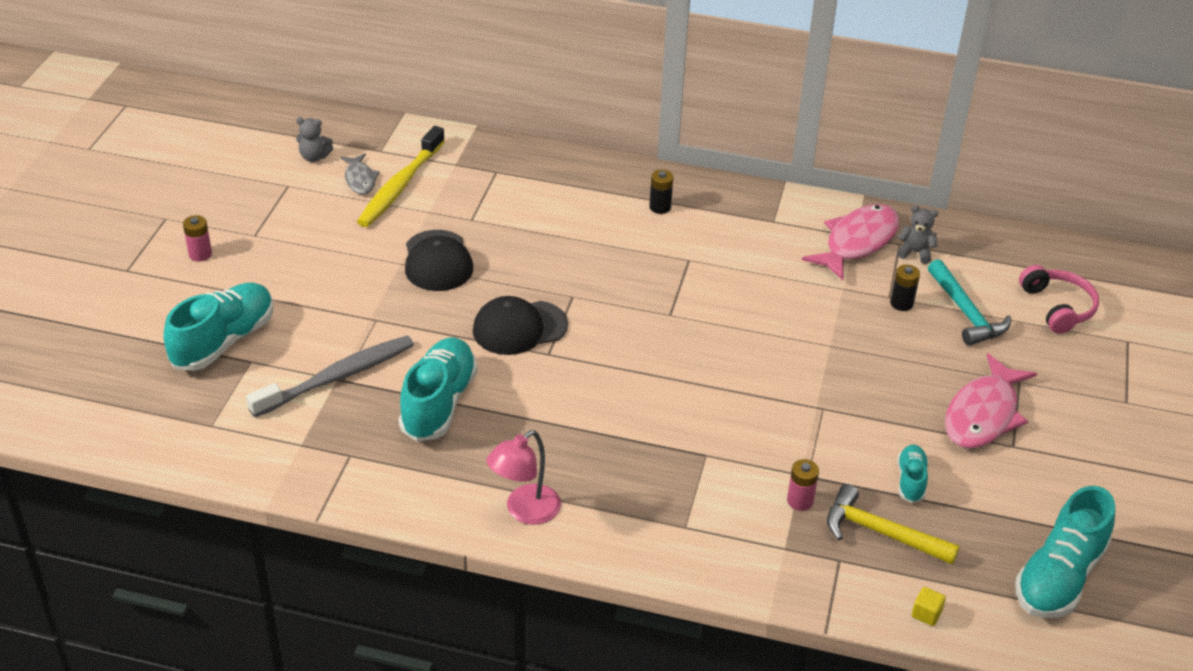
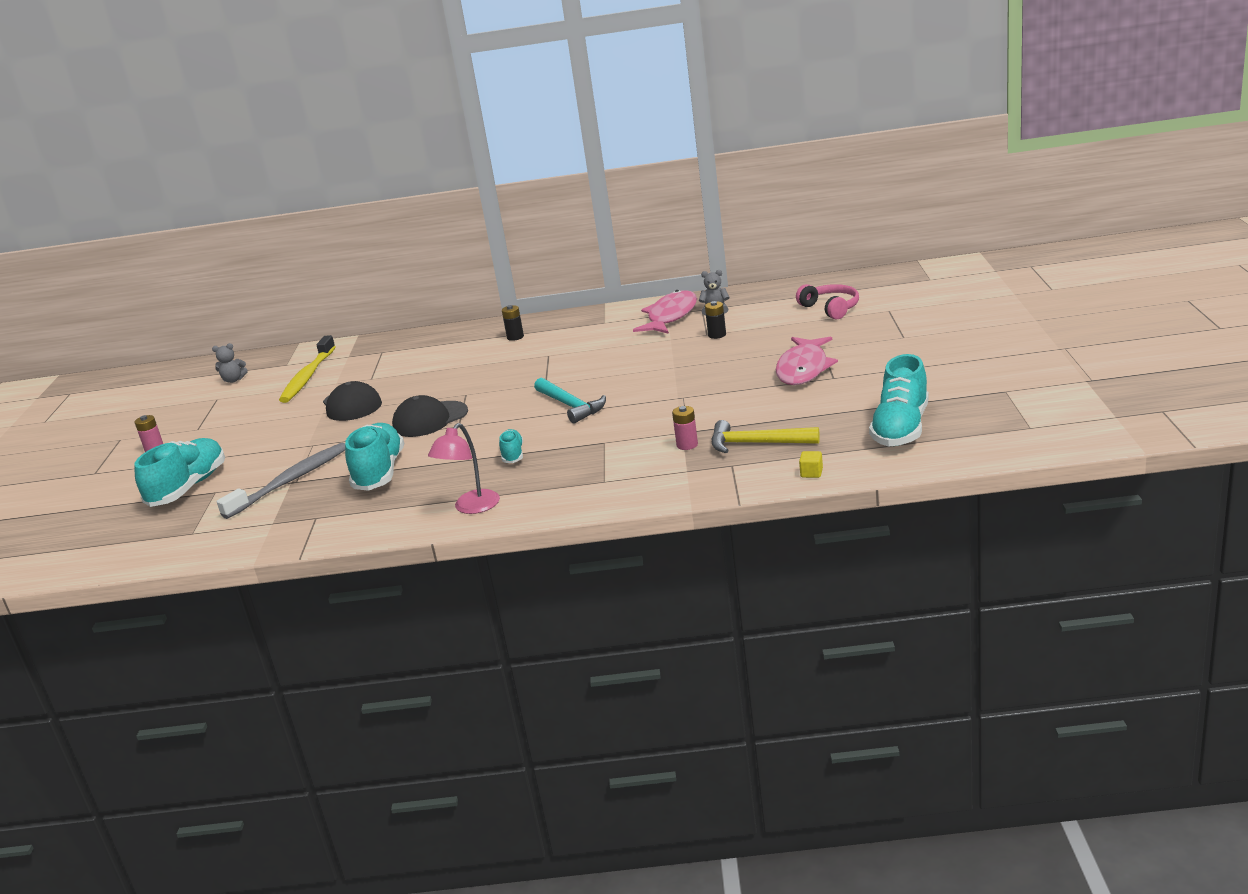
camera: 10 degrees left, 15 degrees down
(360, 179) = (274, 381): grey fish -> none
(910, 481) = (766, 413): turquoise shoe -> turquoise shoe (512, 454)
(965, 312) = (766, 327): turquoise hammer -> turquoise hammer (570, 406)

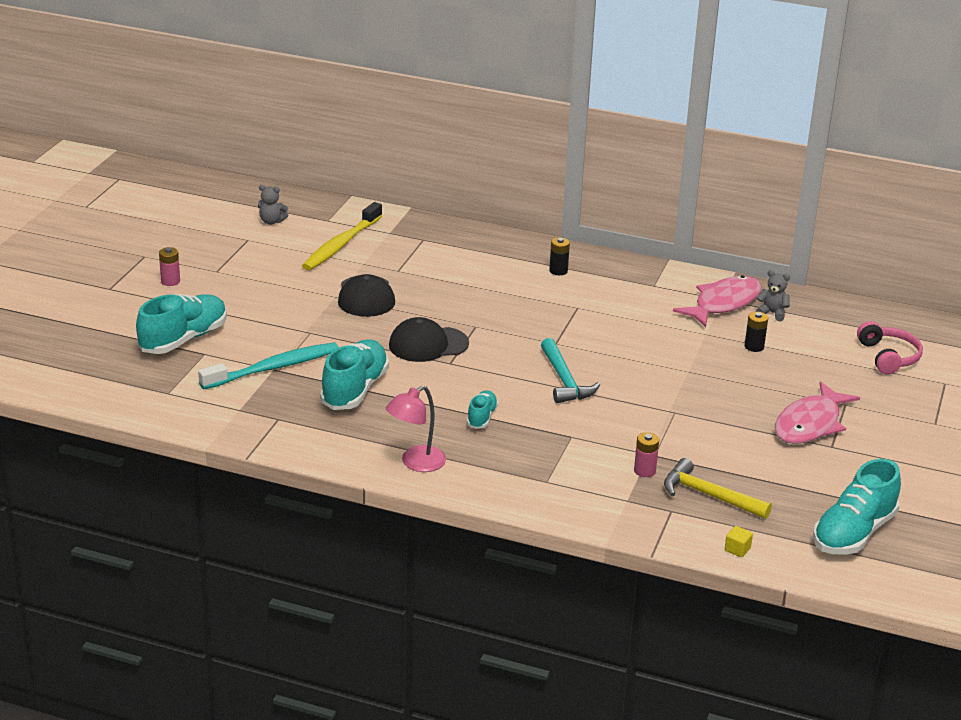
camera: 15 degrees right, 5 degrees up
(290, 481) = (273, 368): grey toothbrush -> turquoise toothbrush

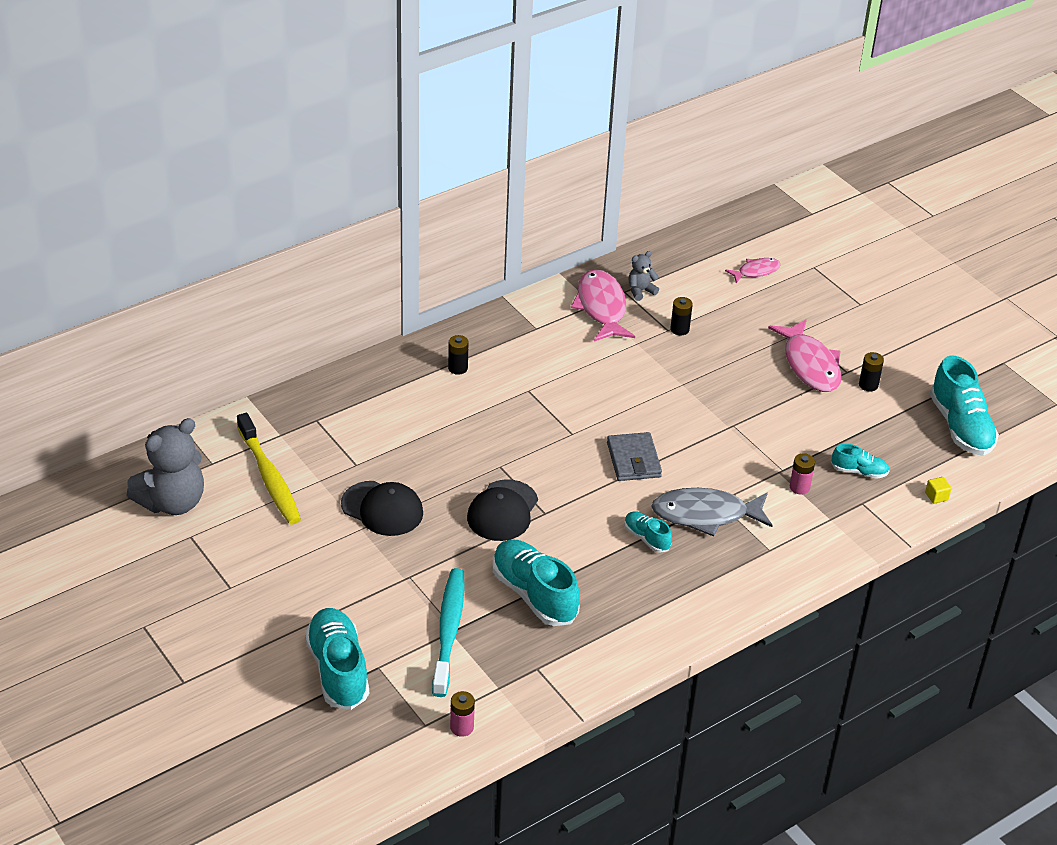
camera: 55 degrees left, 10 degrees up
(170, 281) = (216, 630): pink battery -> pink battery (462, 727)
(272, 221) = (172, 502): grey teddy bear -> grey teddy bear, size x2.15
(416, 463) = (681, 613): pink lamp -> none
(546, 436) = (705, 515): none -> grey fish
(564, 380) = (633, 460): turquoise hammer -> grey wallet
(709, 495) = (859, 471): yellow hammer -> turquoise shoe
(831, 463) = (868, 385): none -> black battery
(888, 357) = (756, 271): pink headphones -> pink fish

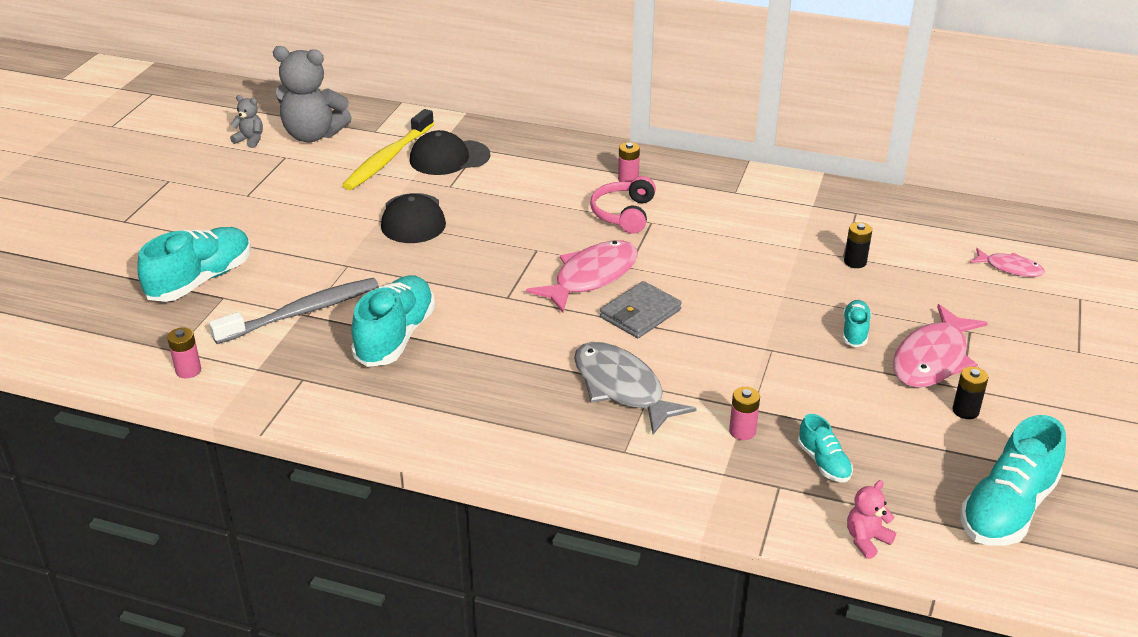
camera: 55 degrees right, 5 degrees down
(449, 631) = (302, 312): turquoise toothbrush -> grey toothbrush
(458, 368) = (628, 179): black battery -> pink battery
(502, 397) = (623, 214): none -> pink headphones
(503, 511) = (482, 275): black cap -> black cap (449, 158)
(601, 307) = (814, 210): pink fish -> pink fish (591, 277)
(640, 291) = (870, 220): grey teddy bear -> grey teddy bear (250, 140)
(646, 538) = (544, 367): turquoise shoe -> turquoise shoe (854, 331)
(936, 496) = (866, 540): yellow cube -> pink teddy bear

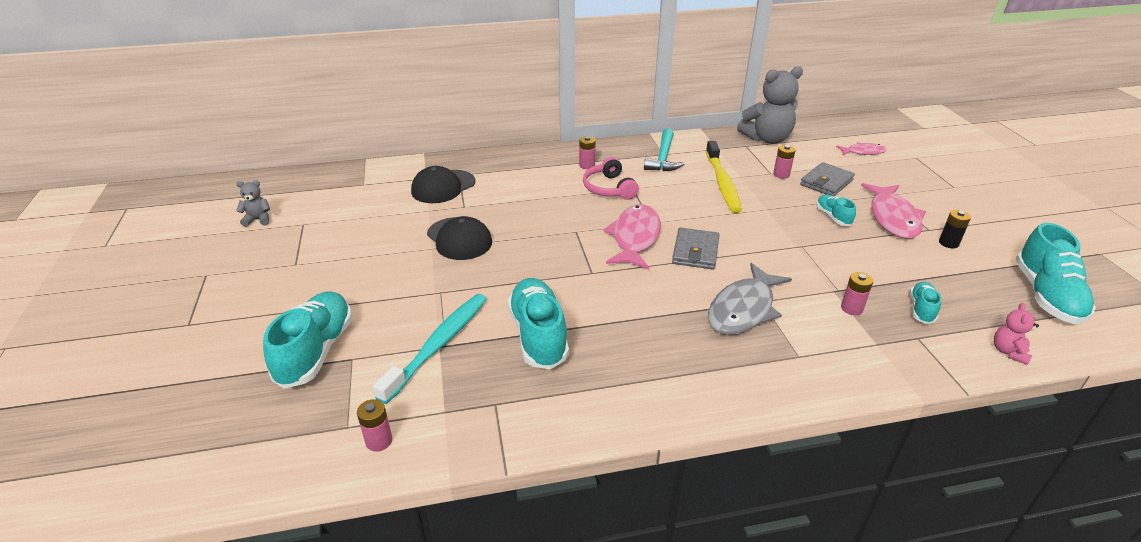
camera: 30 degrees left, 0 degrees up
(302, 312) = (438, 345): grey toothbrush -> turquoise toothbrush
(313, 135) = (313, 201): grey teddy bear -> grey teddy bear (767, 139)
(388, 158) = (394, 201): yellow toothbrush -> yellow toothbrush (722, 183)
(622, 388) = (743, 309): grey fish -> grey fish turned 75 degrees counterclockwise
(730, 197) = (663, 158): none -> turquoise hammer
(823, 462) = (921, 309): turquoise shoe -> turquoise shoe turned 105 degrees counterclockwise
(855, 262) = (781, 174): black battery -> pink battery
(902, 290) = (826, 182): none -> grey wallet

